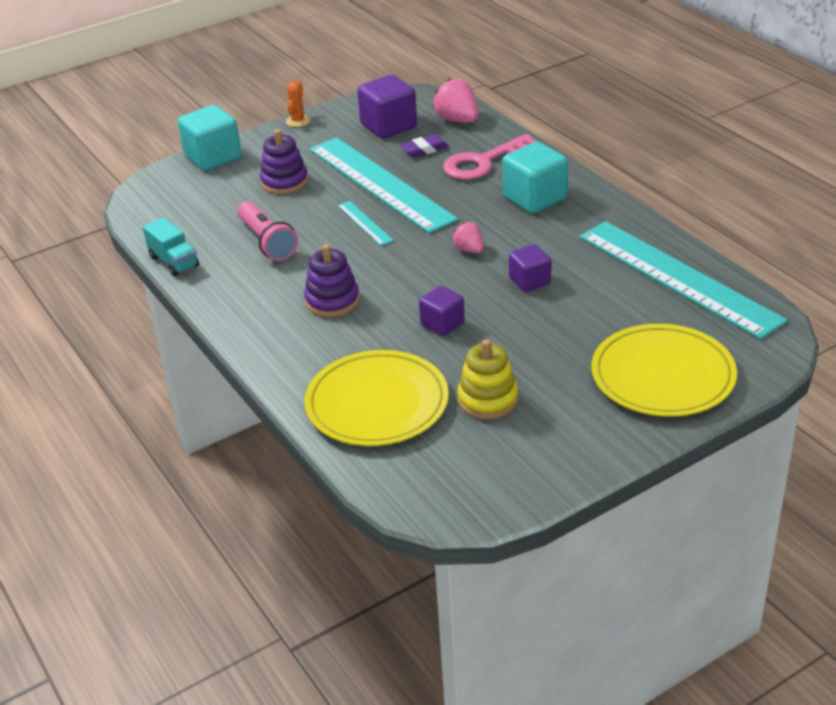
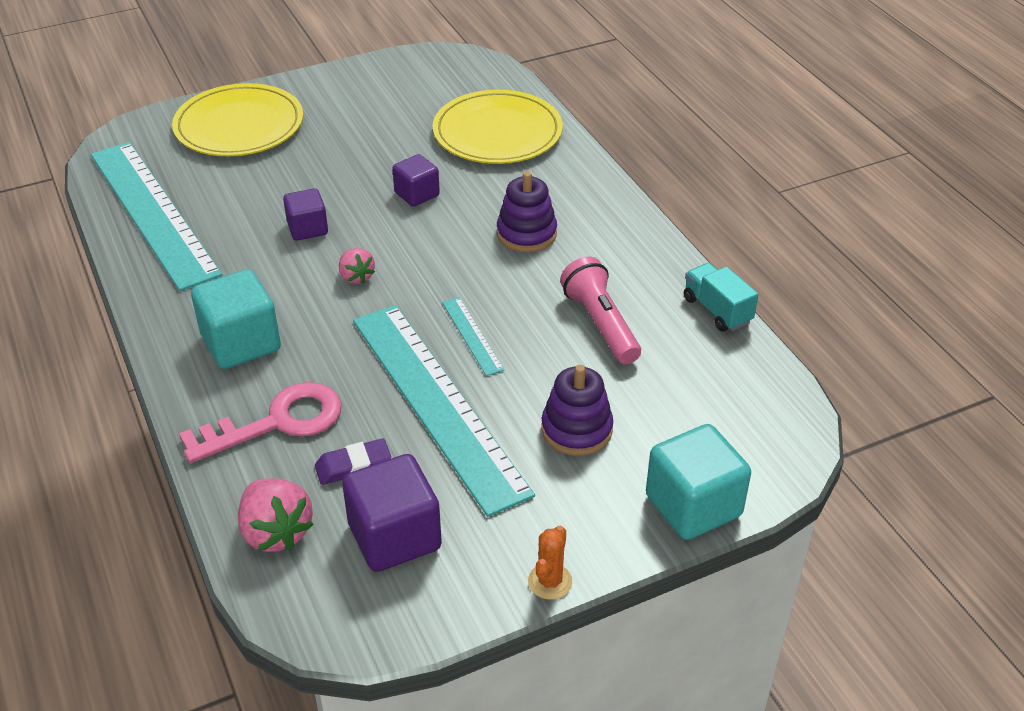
camera: 175 degrees left, 5 degrees up
(487, 399) = (400, 124): yellow stacking toy -> none

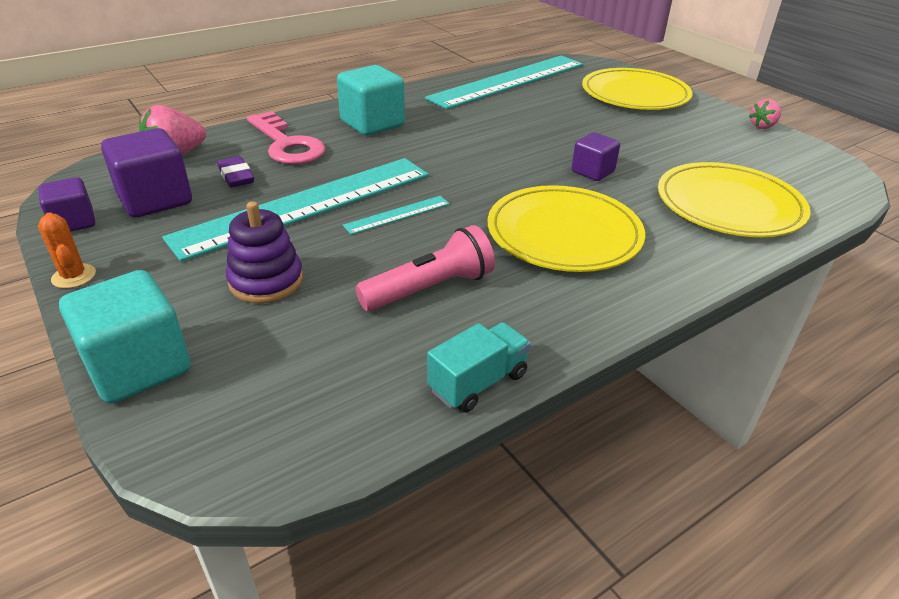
camera: 80 degrees right, 5 degrees down
(307, 228) = (517, 132): purple cube -> purple cube (73, 222)
(356, 277) = (462, 156): pink strawberry -> pink strawberry (762, 126)
(526, 234) = (564, 233): purple stacking toy -> yellow plate
(550, 581) = (74, 276): orange cactus -> orange cactus turned 45 degrees clockwise

